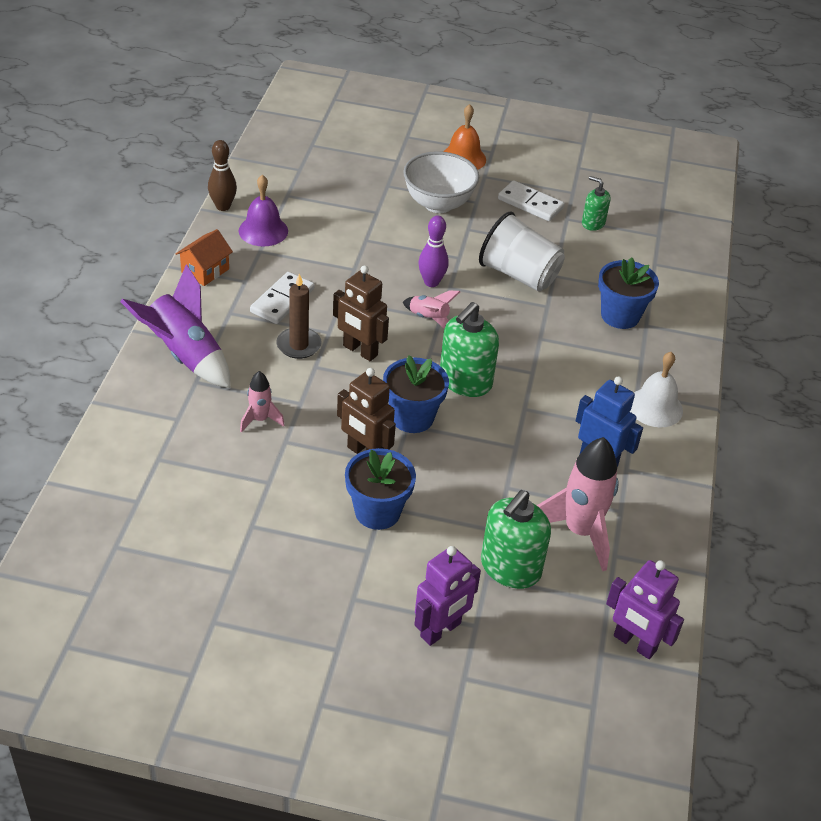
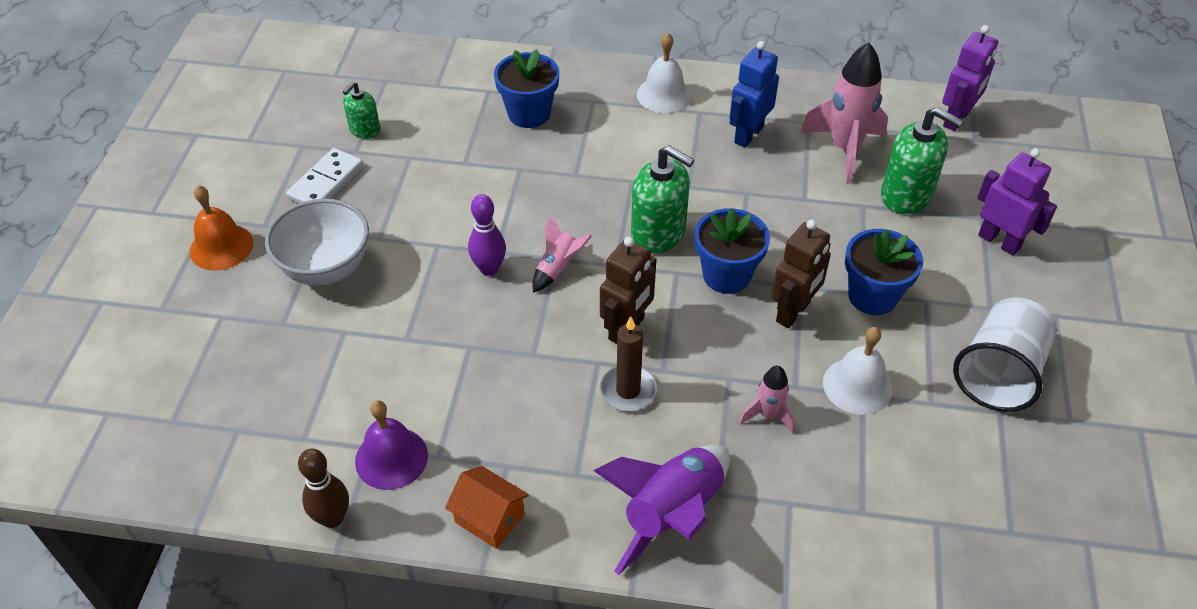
camera: 90 degrees left, 5 degrees up
(278, 480) = (857, 386): none -> white bell
(282, 300) = (544, 417): white domino -> none
(519, 275) = (467, 192): white cup -> white cup (998, 373)

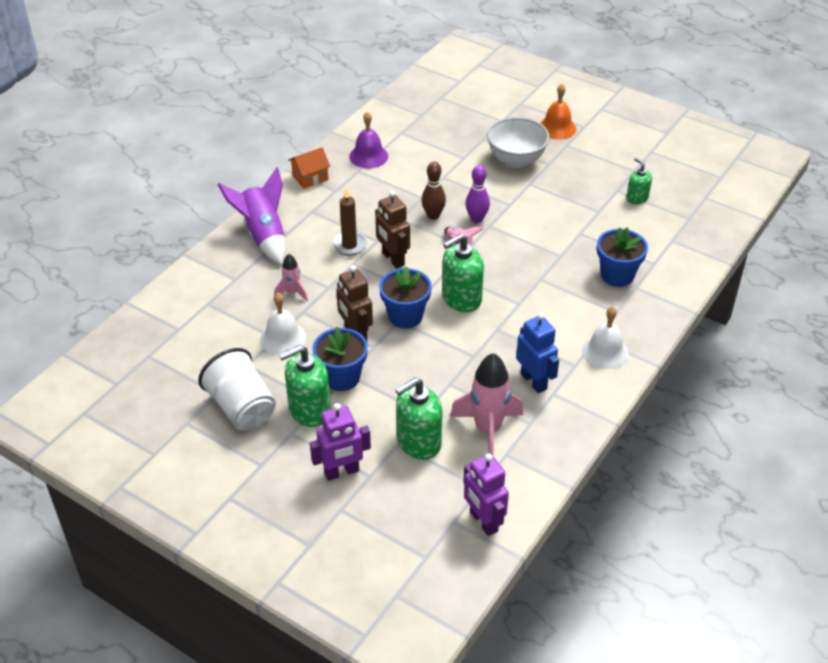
camera: 115 degrees right, 5 degrees down
(326, 182) = (592, 173): white domino -> none
(332, 518) = (348, 133): brown bowling pin -> brown bowling pin (433, 215)
(945, 306) = (309, 410): none -> green soap dispenser

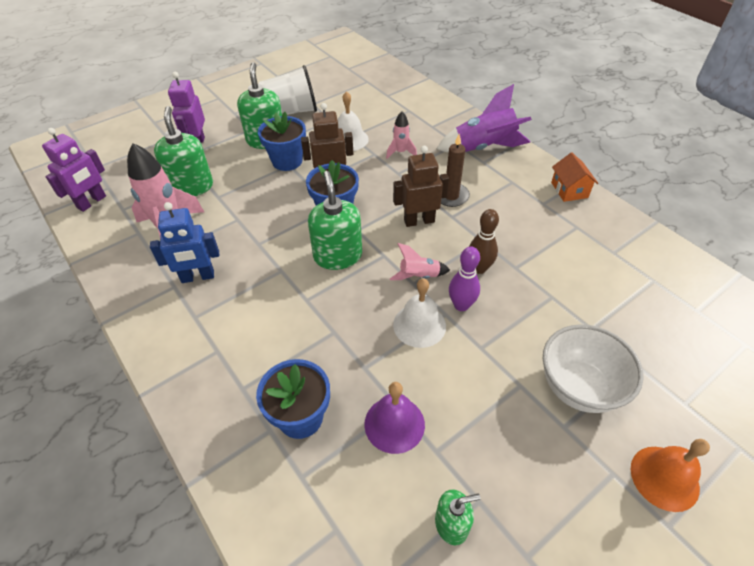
camera: 110 degrees right, 5 degrees up
(368, 156) = (604, 240): purple bell -> purple bell (394, 424)
(483, 522) = (92, 202): purple robot -> purple robot turned 135 degrees clockwise
(605, 352) = (192, 350): white bell -> white bell (419, 325)

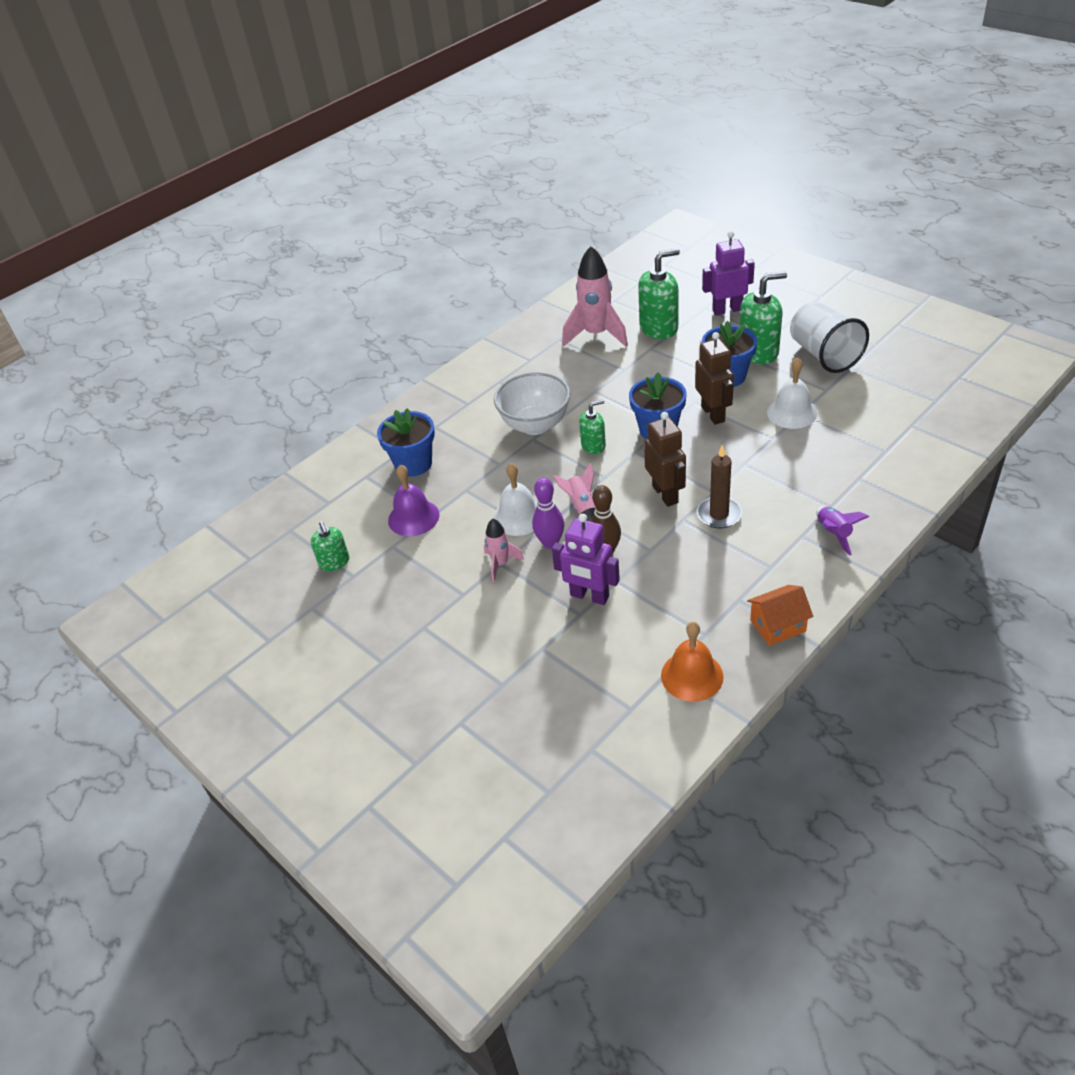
camera: 85 degrees right, 5 degrees down
(92, 202) = (615, 281): purple robot -> purple robot (589, 596)
(198, 277) = (542, 369): blue robot -> none
(338, 256) = (593, 445): green soap dispenser -> green soap dispenser, size x0.57
(400, 152) = (786, 459): pink rocket -> pink rocket (500, 564)
(484, 148) = (834, 534): purple rocket -> purple rocket, size x0.52
(578, 387) = (466, 637): white bowl -> white bowl (535, 425)
(664, 478) = (380, 698): orange bell -> orange bell (692, 676)

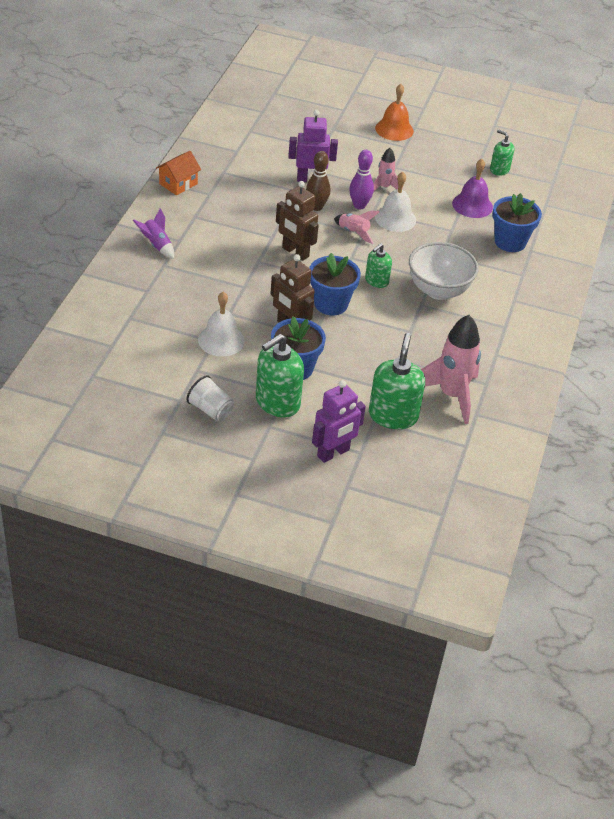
camera: 145 degrees right, 0 degrees up
(659, 328) = (393, 415): green soap dispenser -> green soap dispenser turned 150 degrees clockwise
(692, 676) = (221, 151): orange bell -> orange bell (394, 129)
(719, 514) = (247, 244): brown candle -> none
(824, 355) = (210, 410): white cup -> white cup, size x0.58

